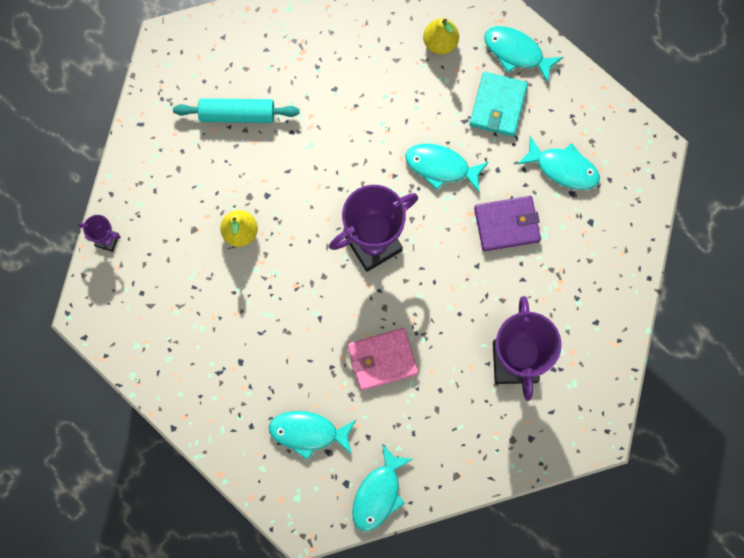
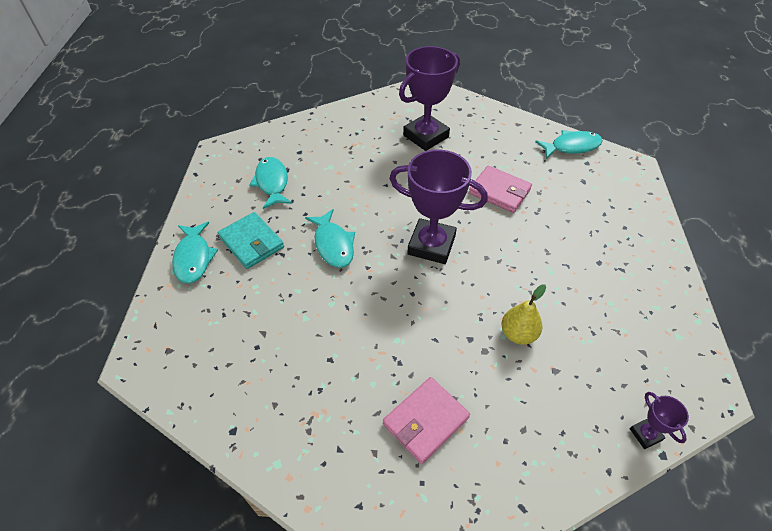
camera: 130 degrees left, 25 degrees down
(237, 114) = (425, 421): turquoise rolling pin -> pink wallet
(308, 432) = (587, 197): turquoise fish -> none
(440, 43) = (222, 312): yellow pear -> none
(498, 106) = (251, 242): turquoise wallet -> turquoise wallet turned 75 degrees clockwise
(506, 224) = (341, 187): purple wallet -> none

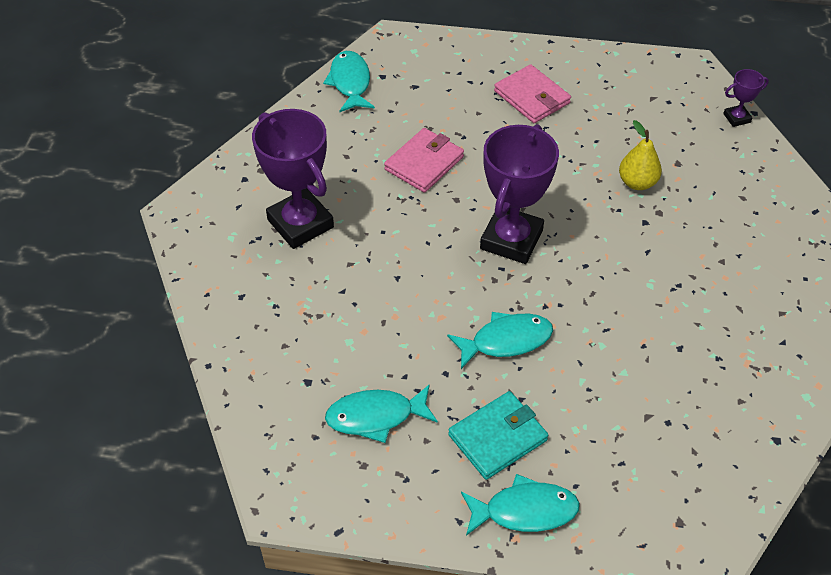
camera: 85 degrees left, 0 degrees up
(425, 421) = (743, 269): pink wallet -> pink wallet (532, 97)

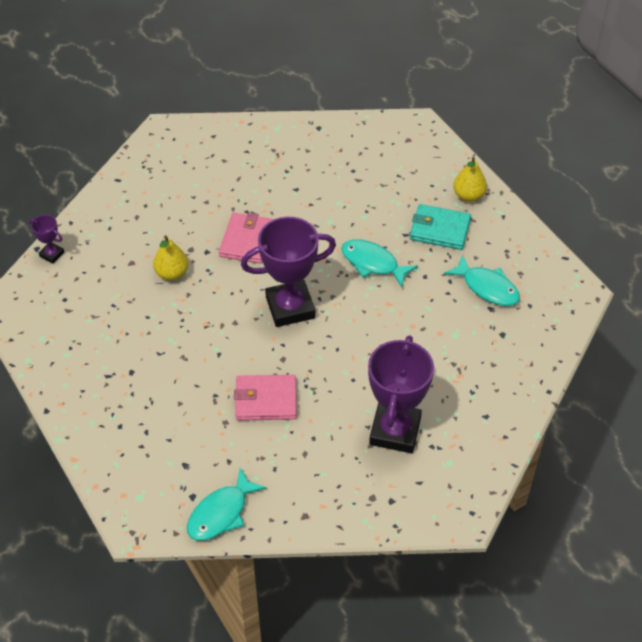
camera: 130 degrees left, 0 degrees up
(524, 510) = (468, 195): turquoise fish -> yellow pear
(532, 97) = (131, 381): pink wallet -> pink wallet (246, 240)

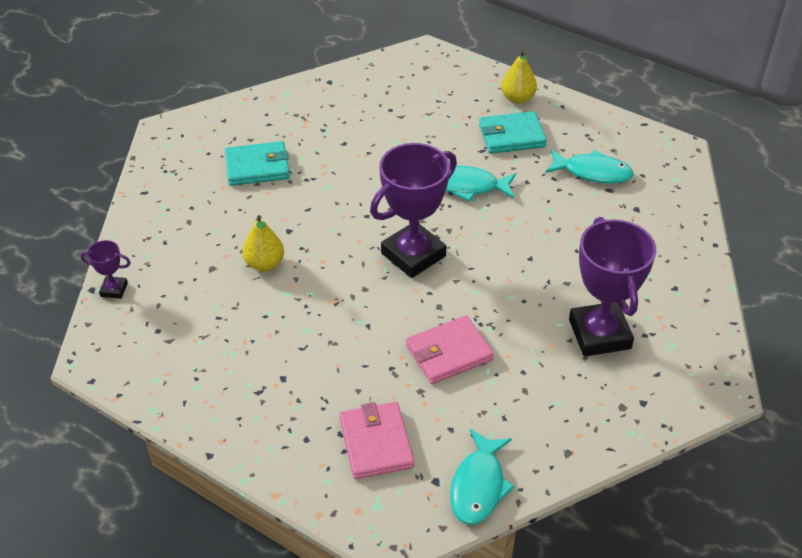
camera: 25 degrees left, 5 degrees down
(215, 187) = (257, 167): none -> turquoise wallet
(246, 240) = (325, 206): pink wallet -> pink wallet (376, 443)

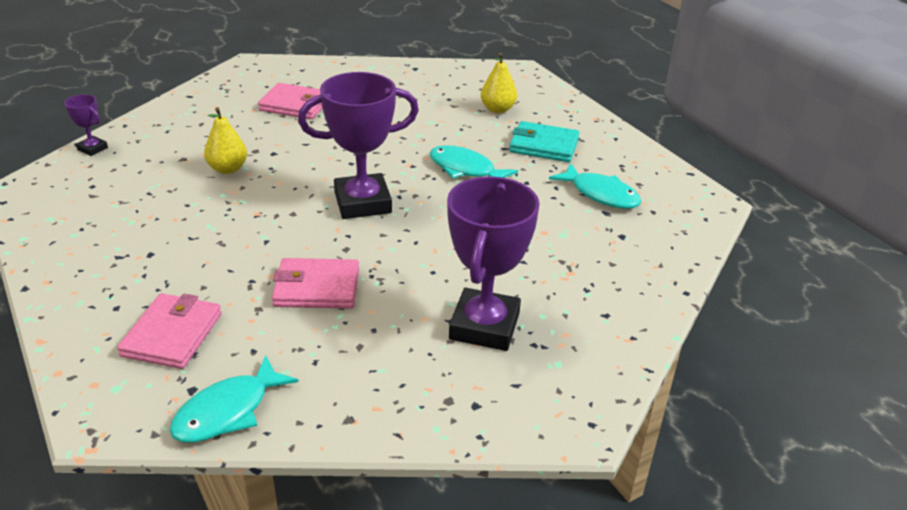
camera: 25 degrees right, 10 degrees down
(257, 167) = (295, 105): turquoise wallet -> pink wallet
(517, 98) = (575, 121): yellow pear -> yellow pear (497, 109)

